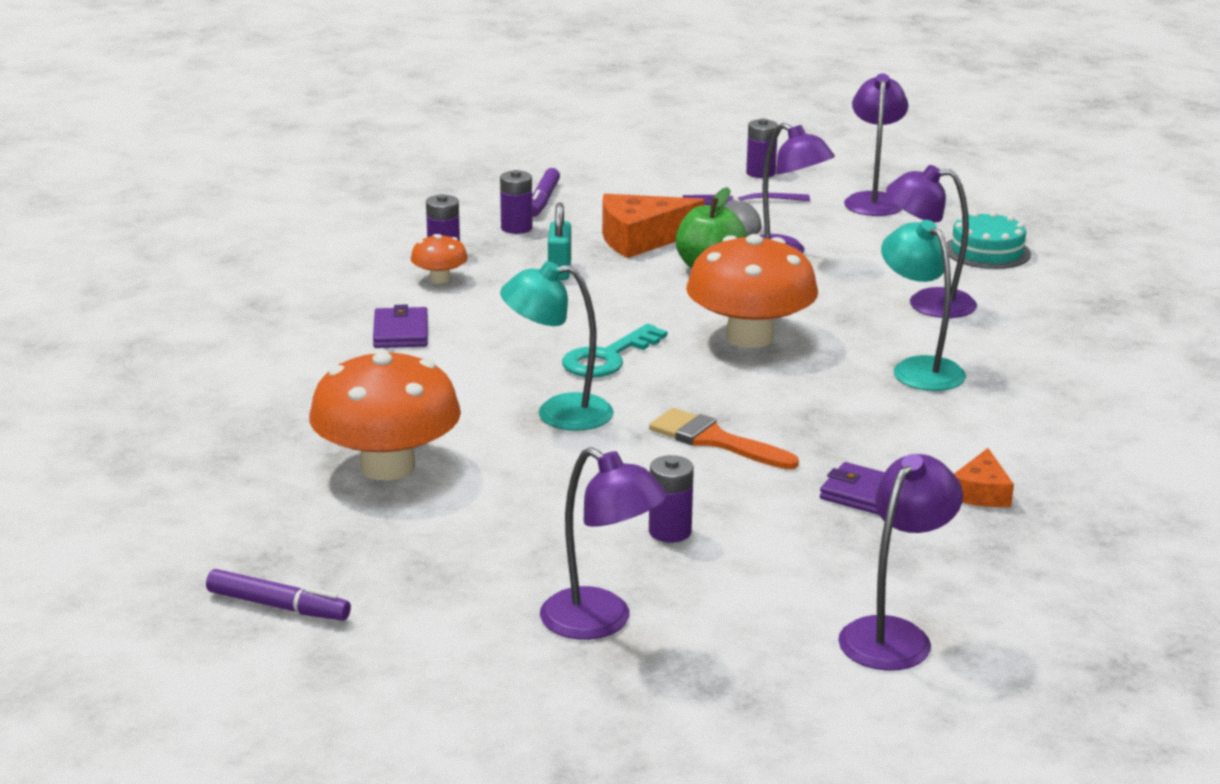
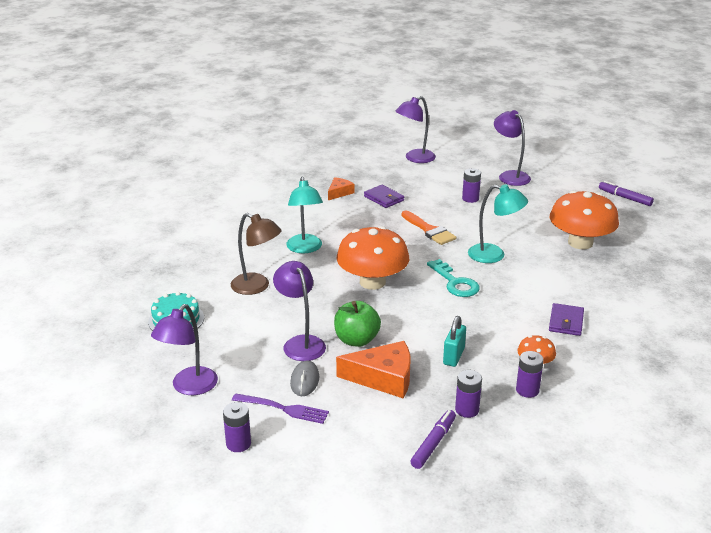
camera: 160 degrees left, 5 degrees up
(608, 358) = (455, 283): turquoise key -> turquoise key turned 90 degrees clockwise
(927, 303) = (257, 287): purple lamp -> brown lamp

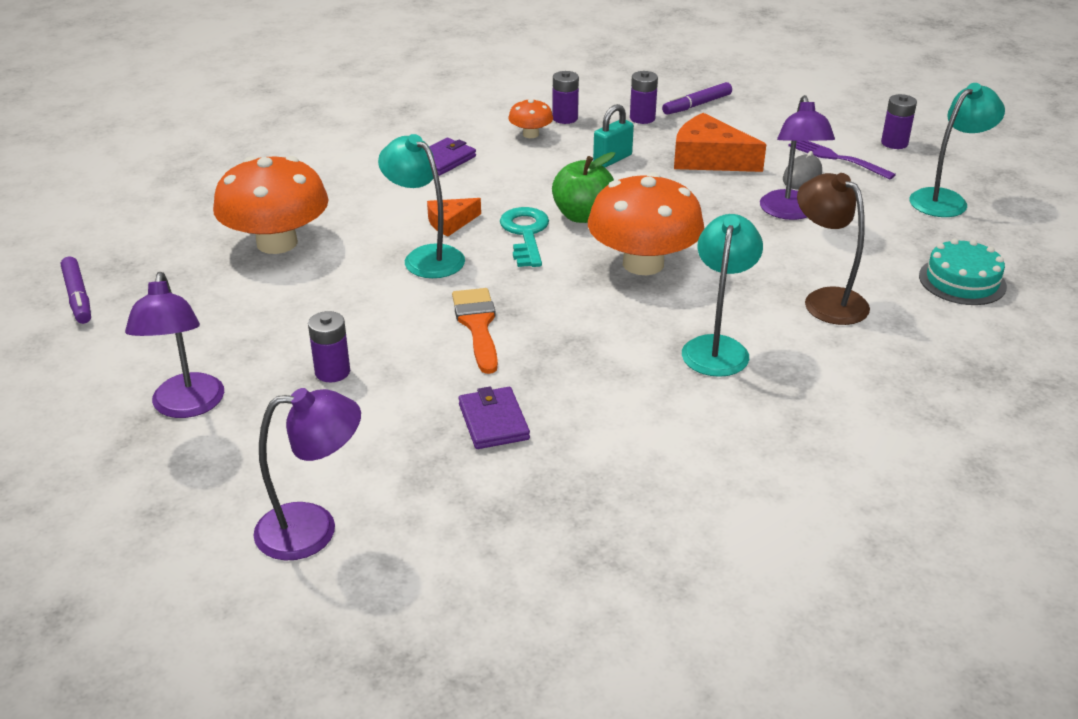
camera: 155 degrees left, 5 degrees up
(189, 387) = (945, 199): purple lamp -> turquoise lamp
(339, 192) = (572, 466): orange cheese -> orange cheese (450, 223)
(356, 340) = (716, 200): green apple -> green apple (583, 216)

